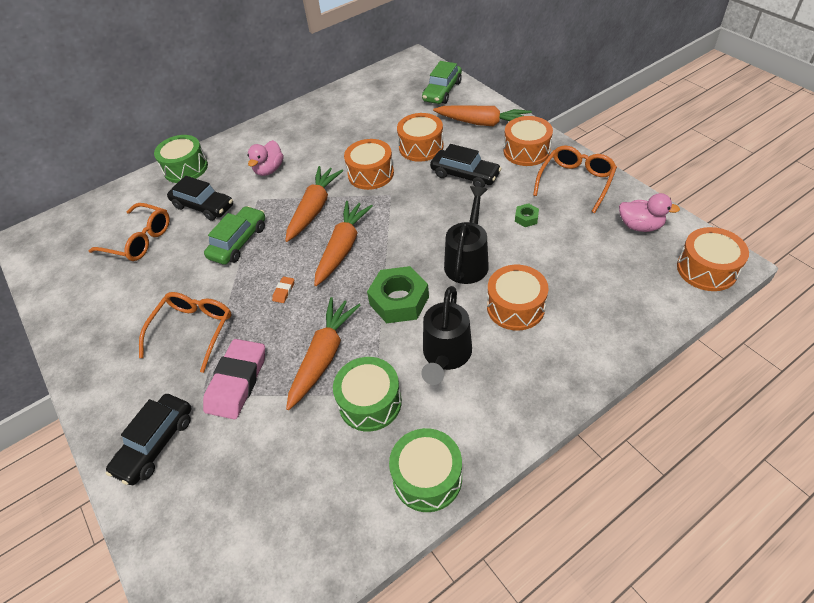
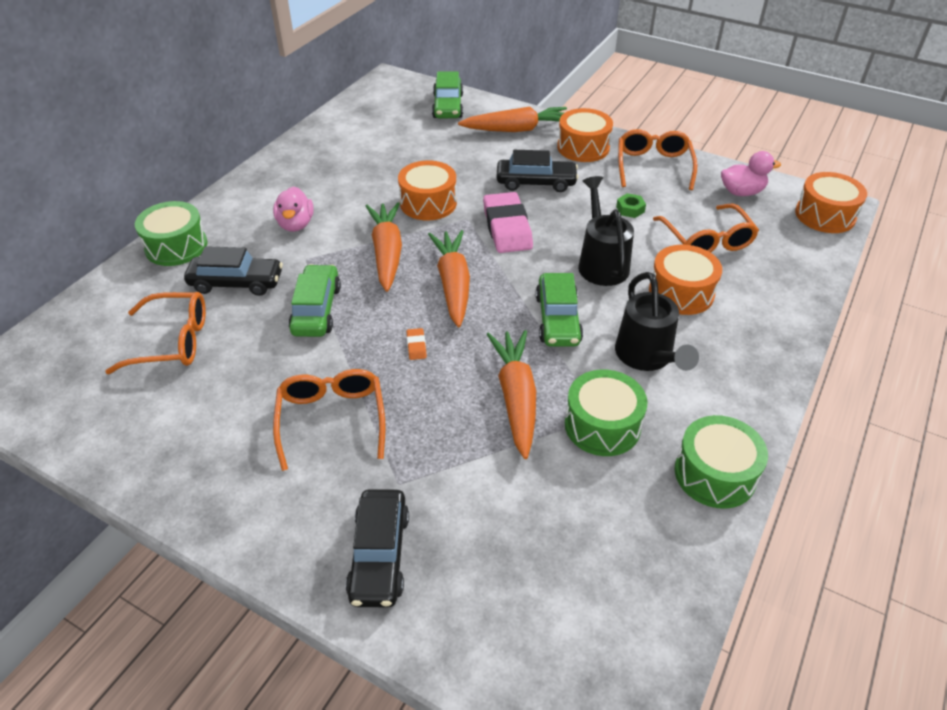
camera: 30 degrees left, 5 degrees down
(237, 381) = (432, 455): pink eraser -> pink eraser (507, 228)
(399, 300) = (558, 319): green nut -> green car
(421, 147) = (466, 165): orange drum -> none
(573, 264) = (706, 240): none -> orange glasses

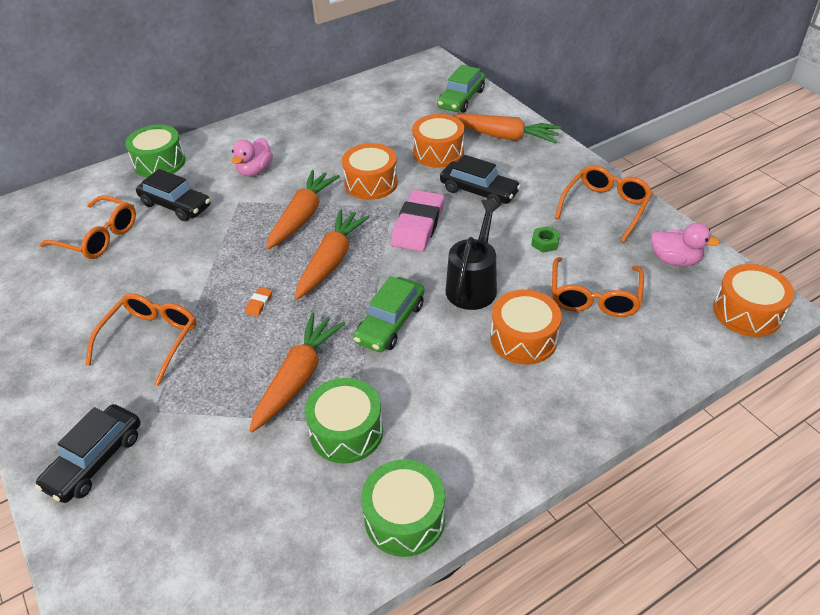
camera: 30 degrees right, 0 degrees up
(316, 310) = (212, 246): green car -> none
(583, 147) = (552, 170): orange drum -> orange drum (438, 152)
(647, 357) = (438, 386): black watering can -> none

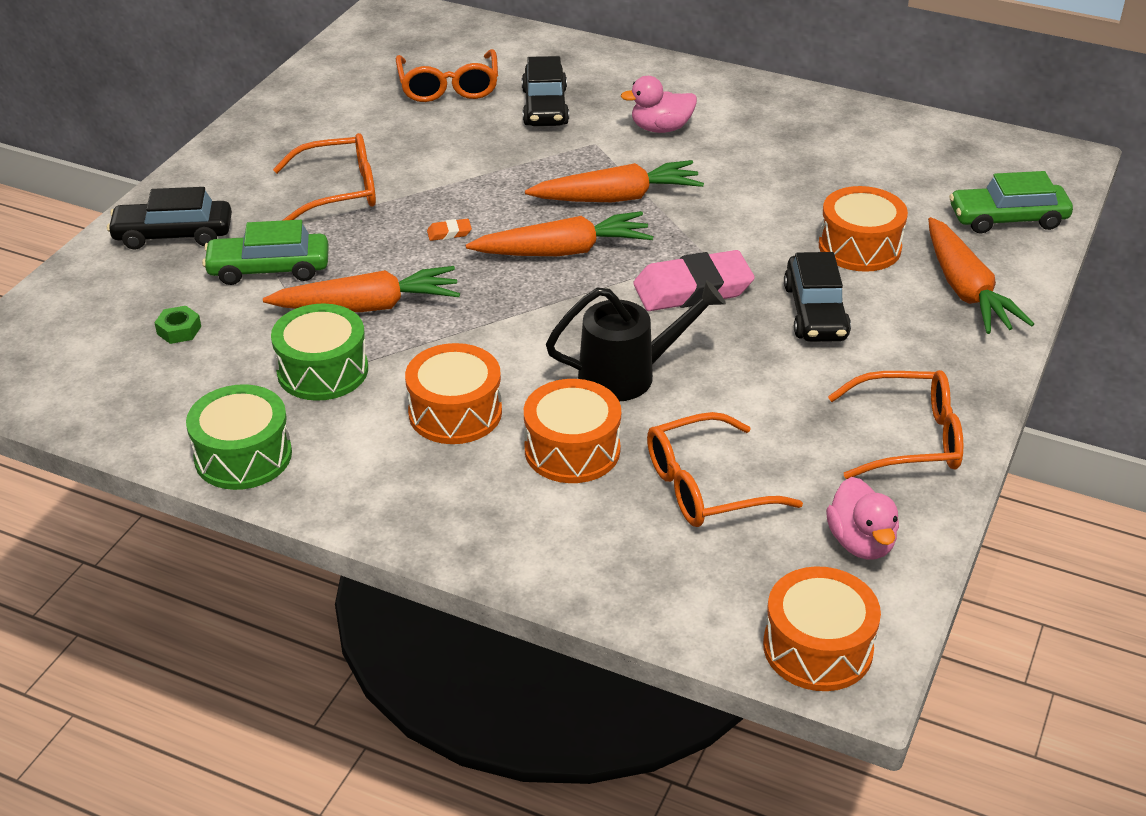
camera: 55 degrees right, 5 degrees down
(159, 163) = (602, 62): green drum -> none
(371, 183) = (733, 220): orange drum -> orange drum (455, 412)
(390, 323) = (504, 336): green car -> green car (269, 269)
(545, 243) = (770, 407): green nut -> green nut (179, 330)

